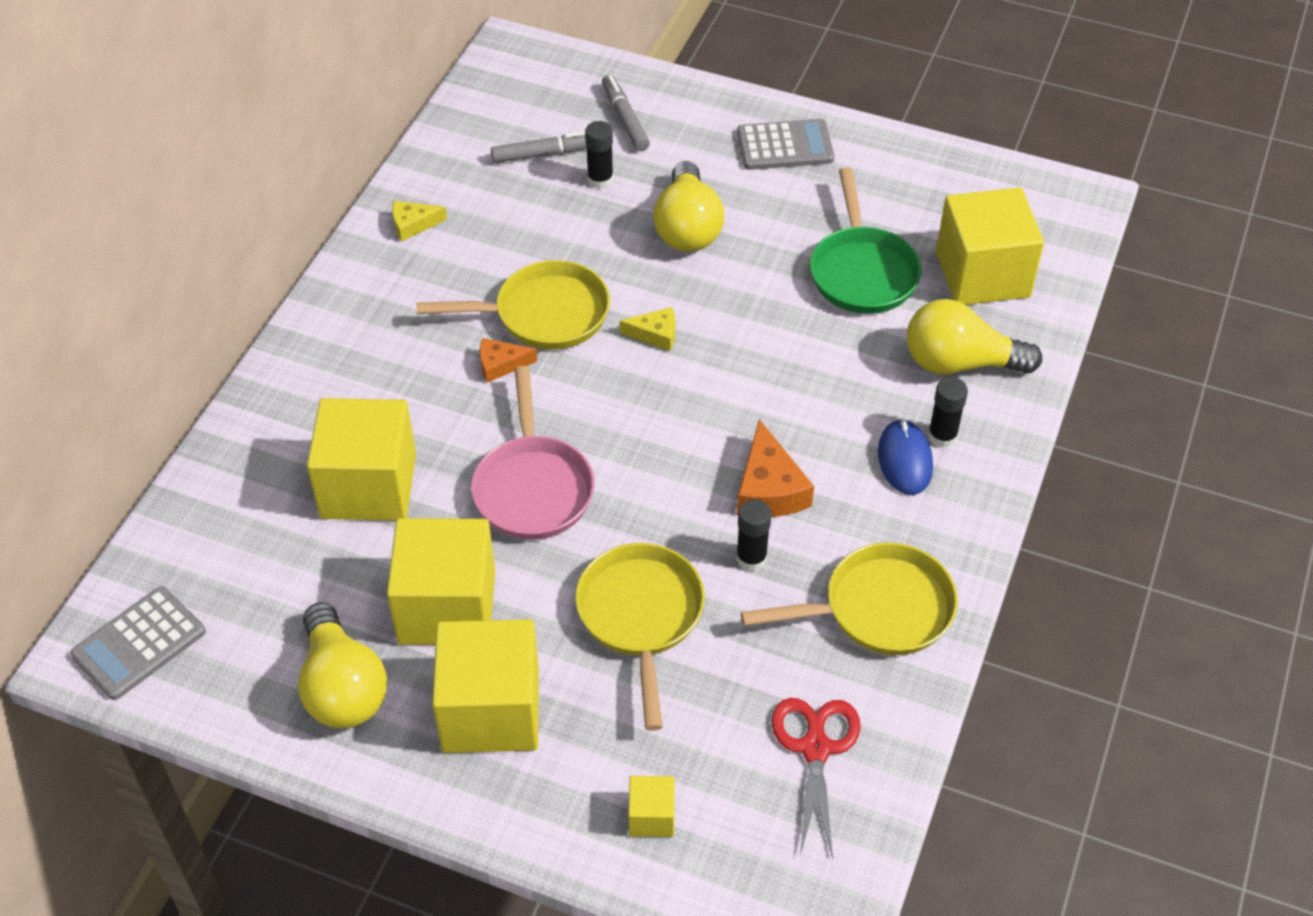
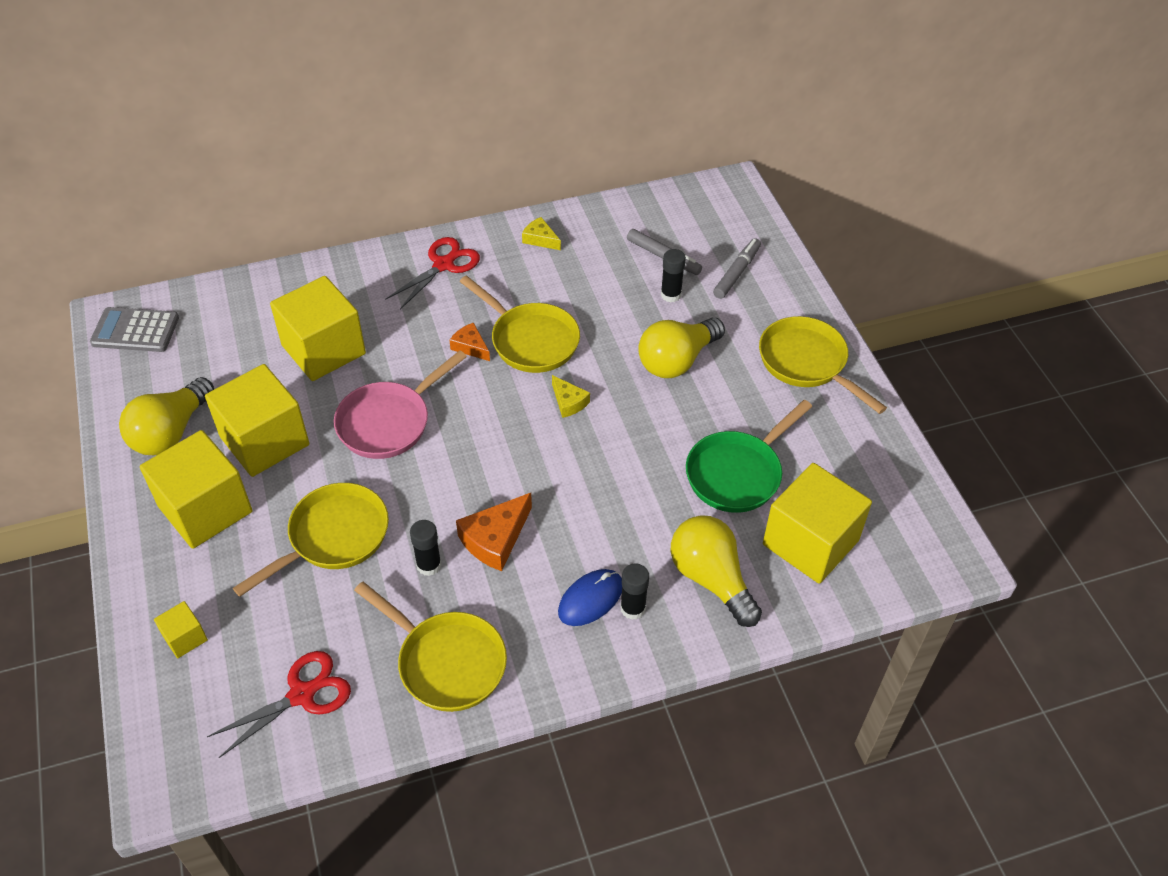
camera: 50 degrees right, 0 degrees up
(359, 319) = (443, 265): none -> red scissors
(785, 146) = (807, 363): grey calculator -> yellow pan

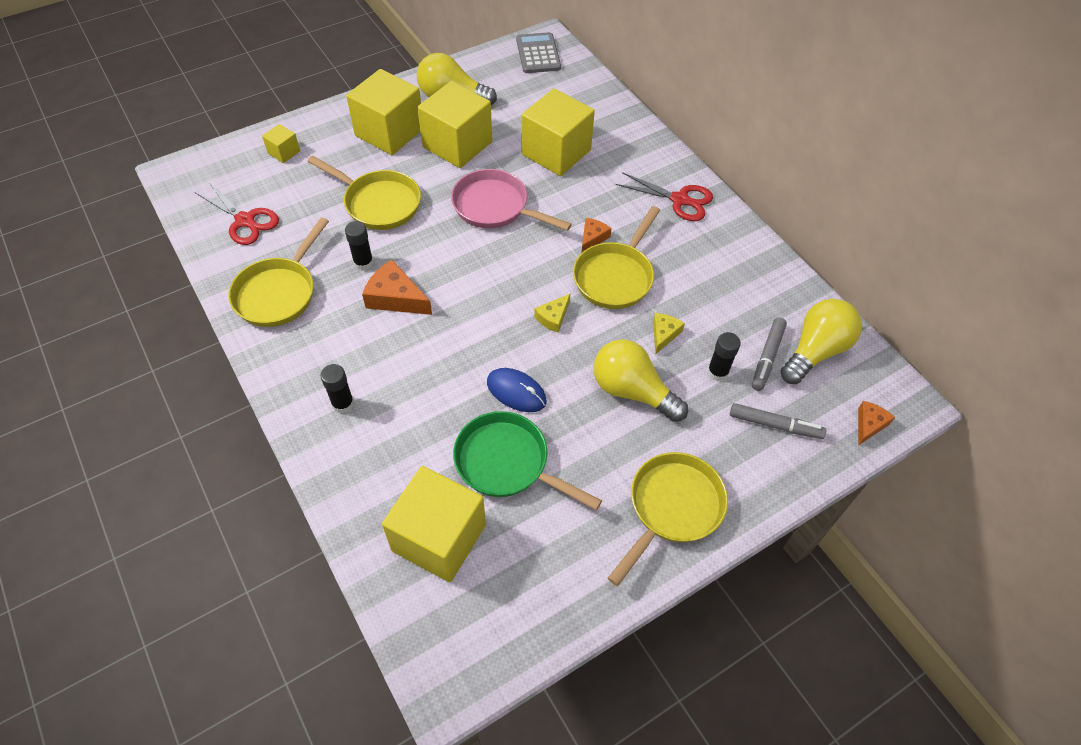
camera: 75 degrees right, 5 degrees up
(540, 239) = (744, 258): yellow cheese -> yellow cheese (664, 334)
(590, 599) = (348, 372): blue mouse -> blue mouse (516, 391)
(711, 579) = (382, 458): yellow light bulb -> yellow light bulb (815, 351)
(749, 215) = (869, 424): none -> orange cheese

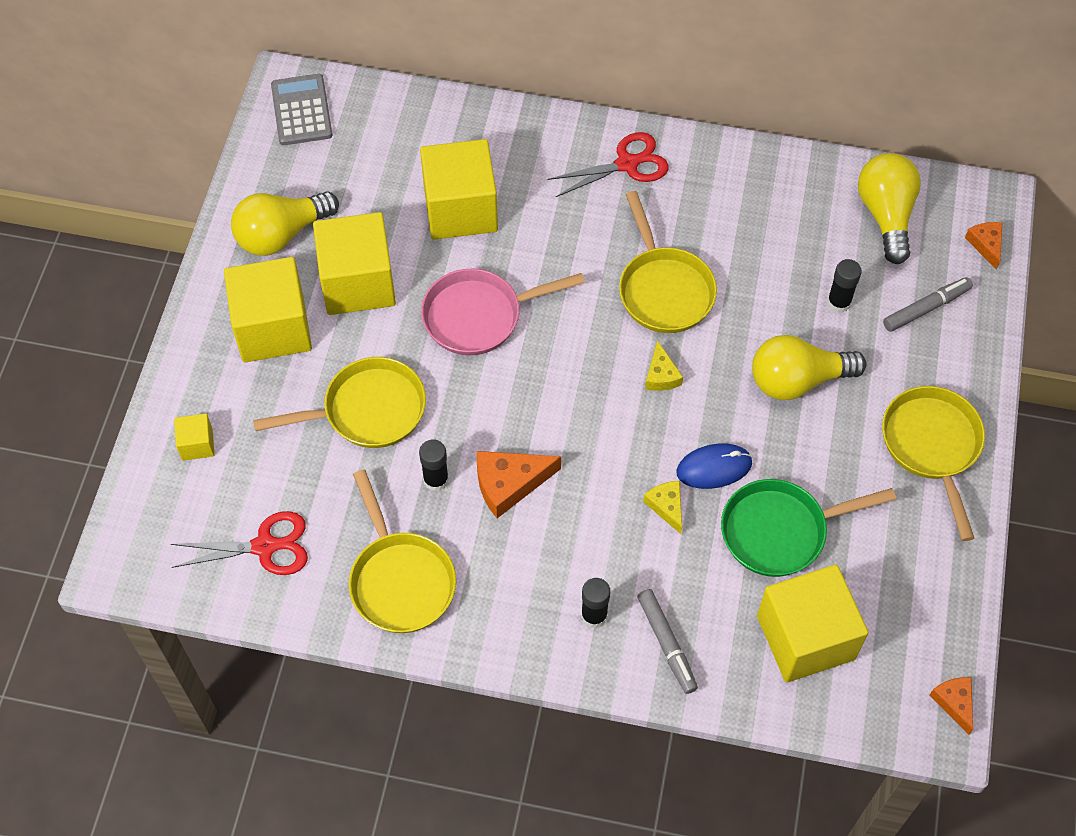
camera: 45 degrees left, 5 degrees up
(538, 54) = (301, 110): grey calculator -> grey calculator turned 45 degrees clockwise
(592, 238) = (601, 270): orange cheese -> orange cheese (954, 702)
(664, 334) = (763, 307): yellow cheese -> yellow cheese (666, 506)
(767, 357) = (859, 254): grey marker -> grey marker (666, 644)

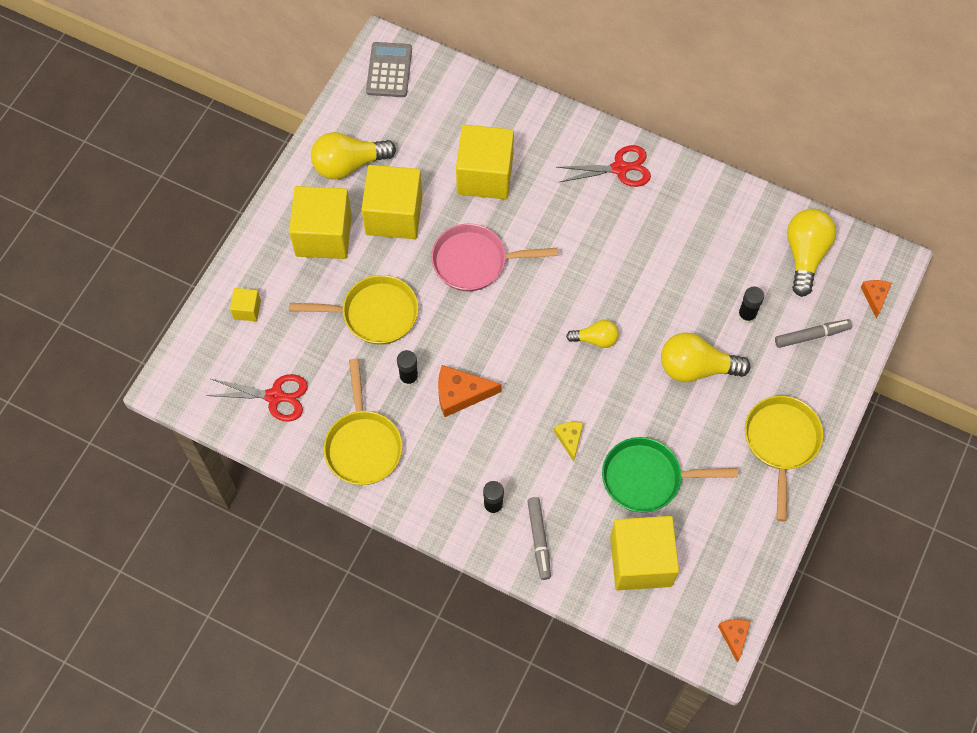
camera: 15 degrees right, 5 degrees up
(661, 375) = (595, 339): yellow cheese -> yellow light bulb
(663, 289) = (617, 273): yellow pan -> none
(714, 468) = (613, 419): blue mouse -> none

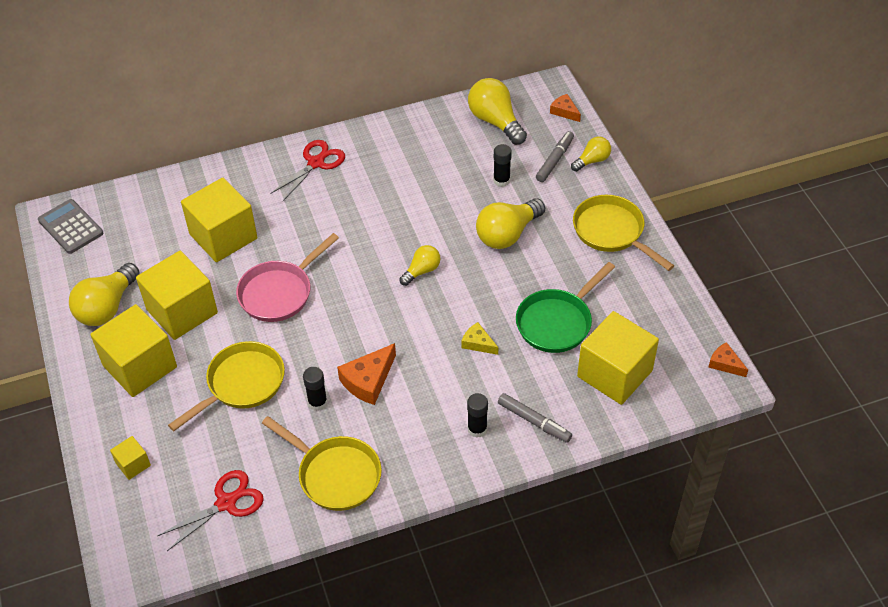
camera: 45 degrees left, 15 degrees down
(842, 364) = (592, 161): none -> yellow light bulb

